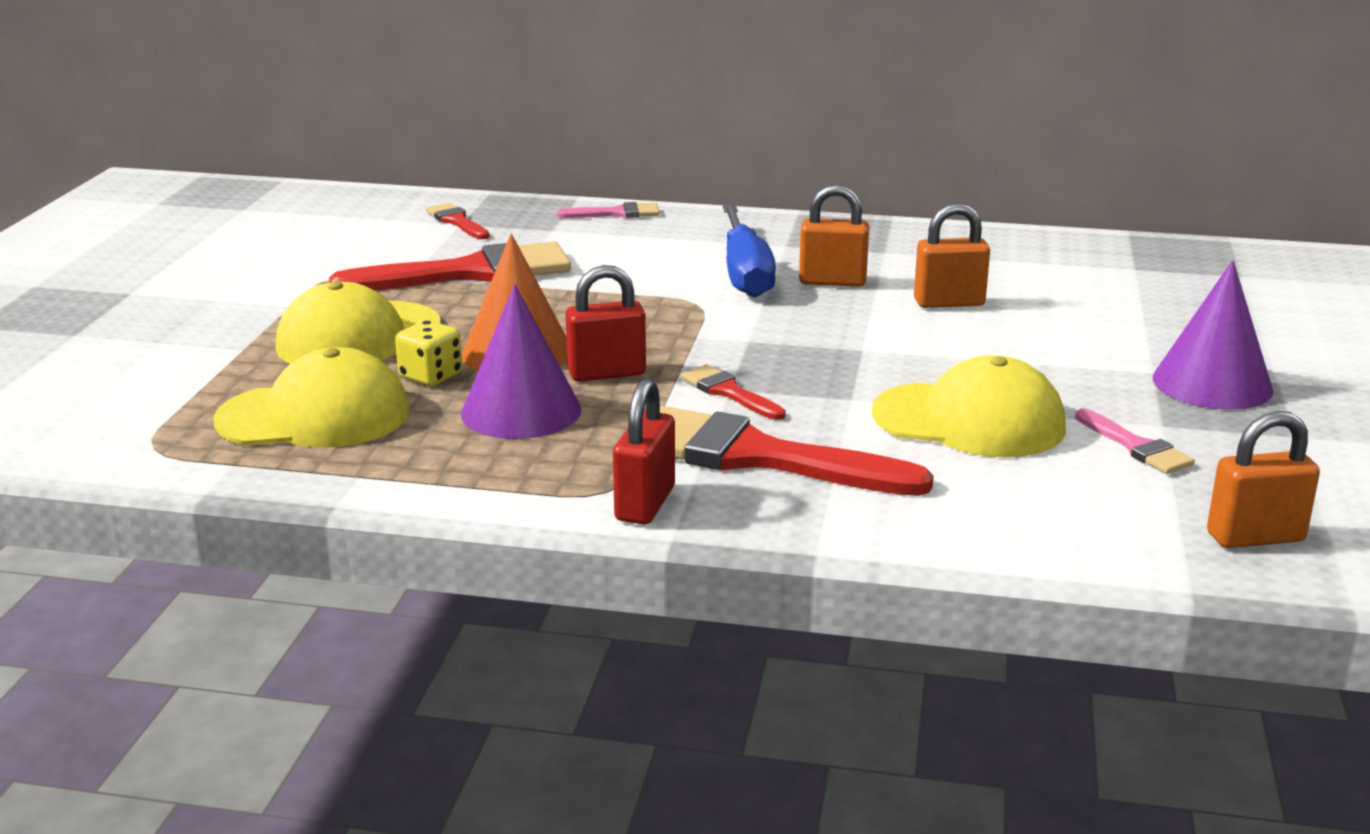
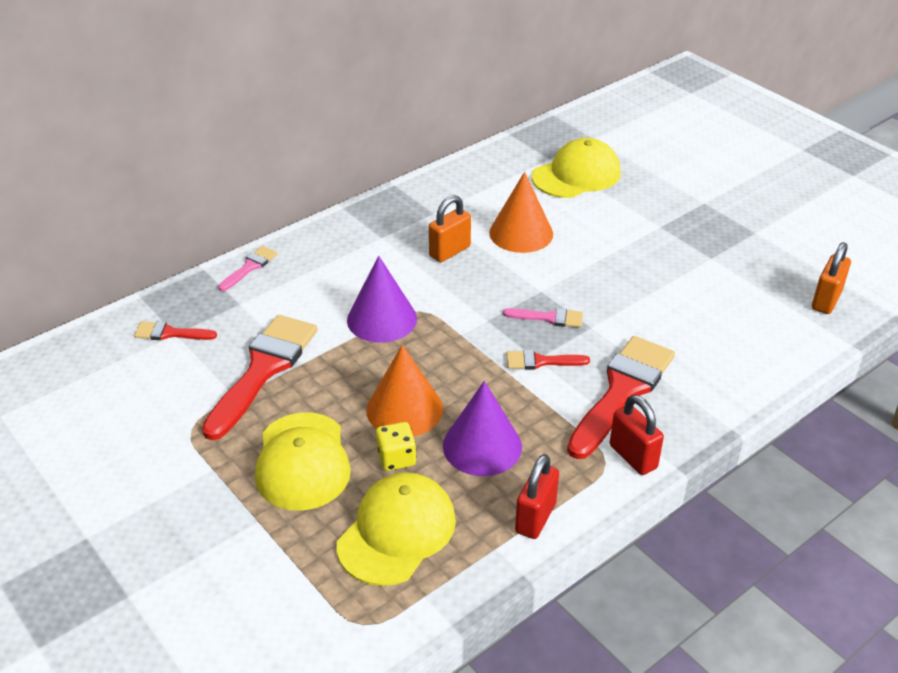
camera: 50 degrees left, 15 degrees up
(606, 373) = (470, 390): red padlock -> red padlock (535, 518)
(745, 273) = (401, 272): blue screwdriver -> none
(759, 457) = (622, 392): red brush -> red brush turned 150 degrees clockwise
(949, 303) = (521, 233): orange padlock -> orange cone
(969, 420) = (652, 307): yellow cap -> yellow cap (576, 175)
(1136, 446) = (723, 278): pink brush -> pink brush (548, 318)
(1212, 384) = (688, 220): purple cone -> purple cone (382, 319)

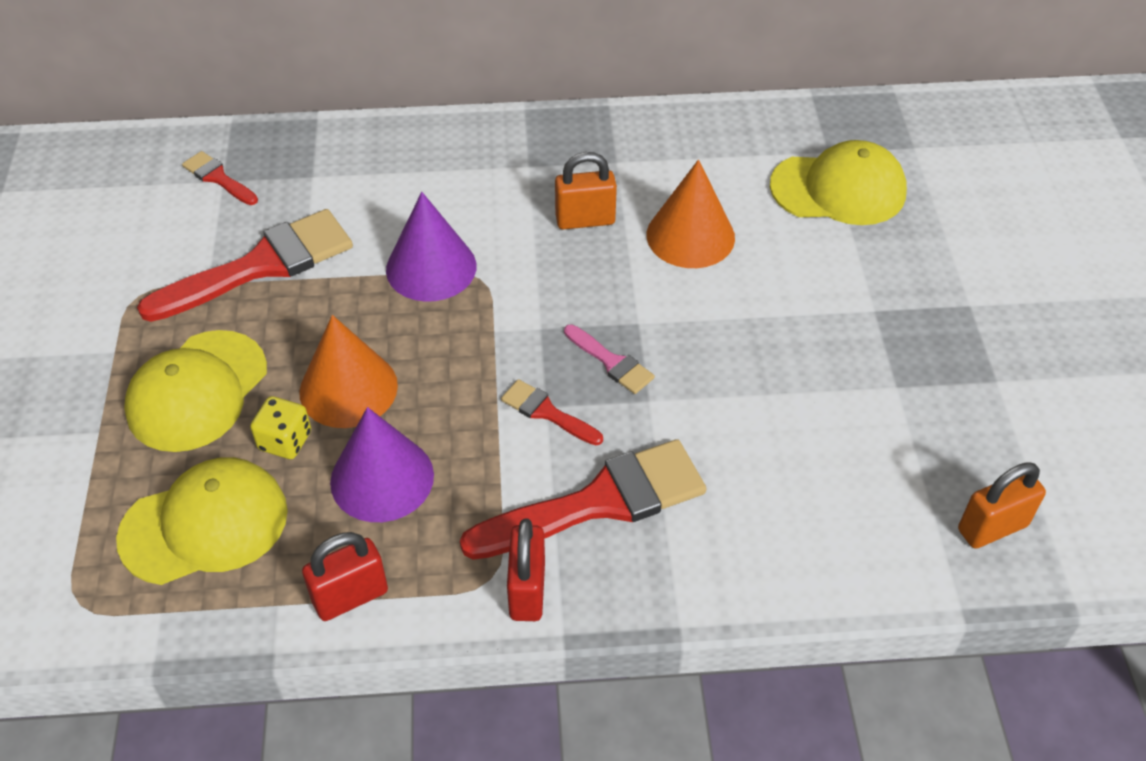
camera: 35 degrees right, 10 degrees up
(249, 267) = (361, 138): pink brush -> none

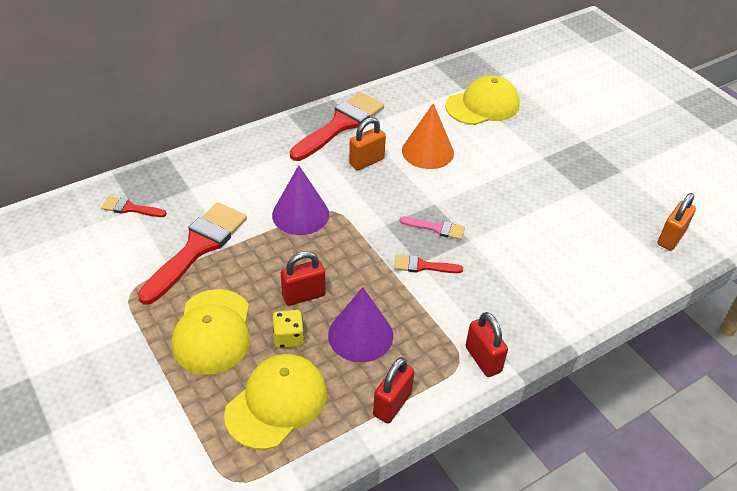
camera: 30 degrees left, 5 degrees down
(348, 388) = (303, 295): orange cone -> red padlock
(598, 502) = (484, 300): red brush -> red brush (340, 125)

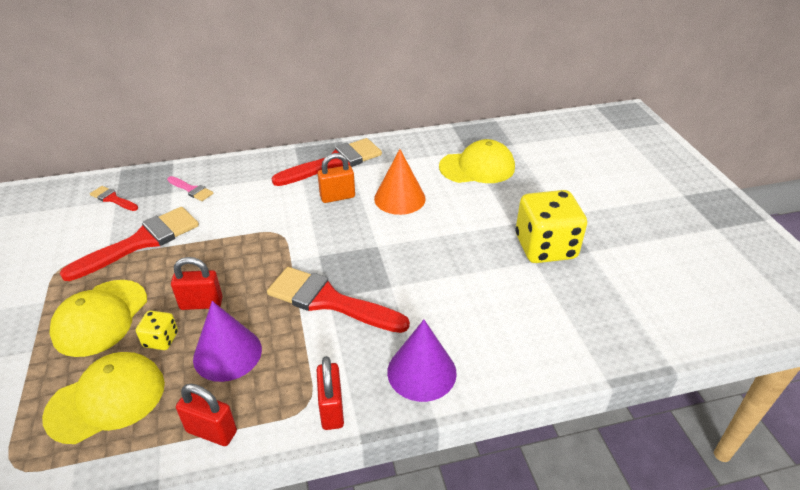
camera: 20 degrees right, 5 degrees down
(300, 214) = (248, 231): purple cone -> purple cone (421, 372)
(392, 404) = (211, 432): red padlock -> red padlock turned 60 degrees clockwise
(423, 266) = (329, 301): red brush -> red brush, size x2.10
(436, 228) = (365, 268): pink brush -> pink brush (191, 190)
(583, 175) = (545, 247): none -> yellow dice
(671, 238) = (611, 330): orange padlock -> none

